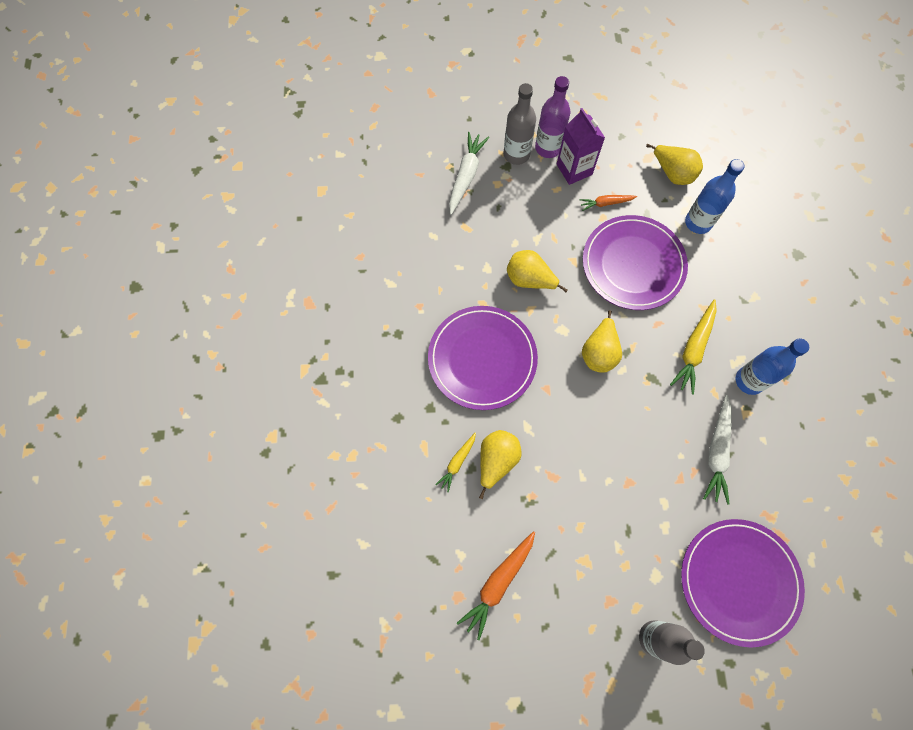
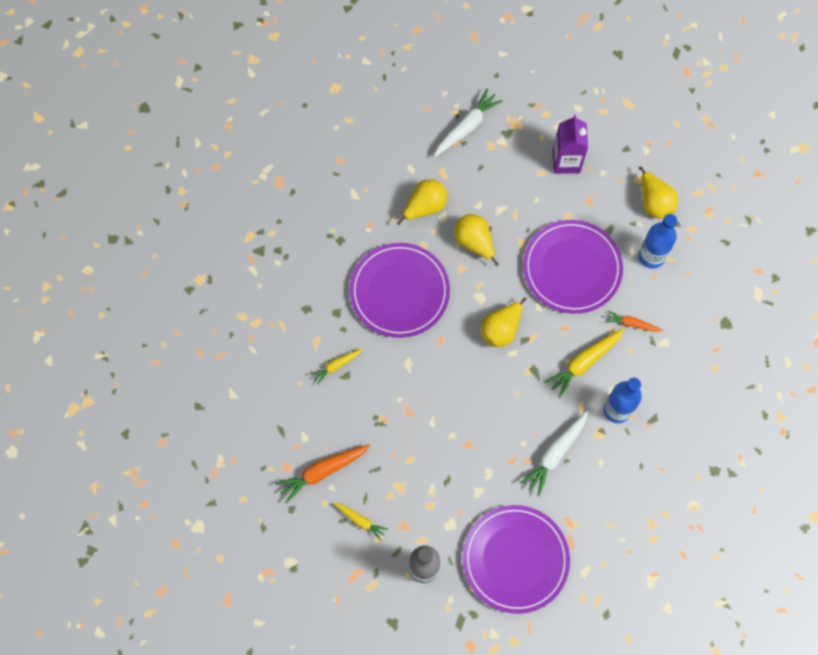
camera: 25 degrees right, 0 degrees up
(496, 461) = (369, 379): yellow pear -> yellow pear (425, 207)
(516, 154) = (521, 126): grey bottle -> none
(548, 148) = (553, 132): purple bottle -> none
(564, 618) = (360, 521): none -> yellow carrot
(605, 203) = (577, 204): orange carrot -> orange carrot (631, 324)

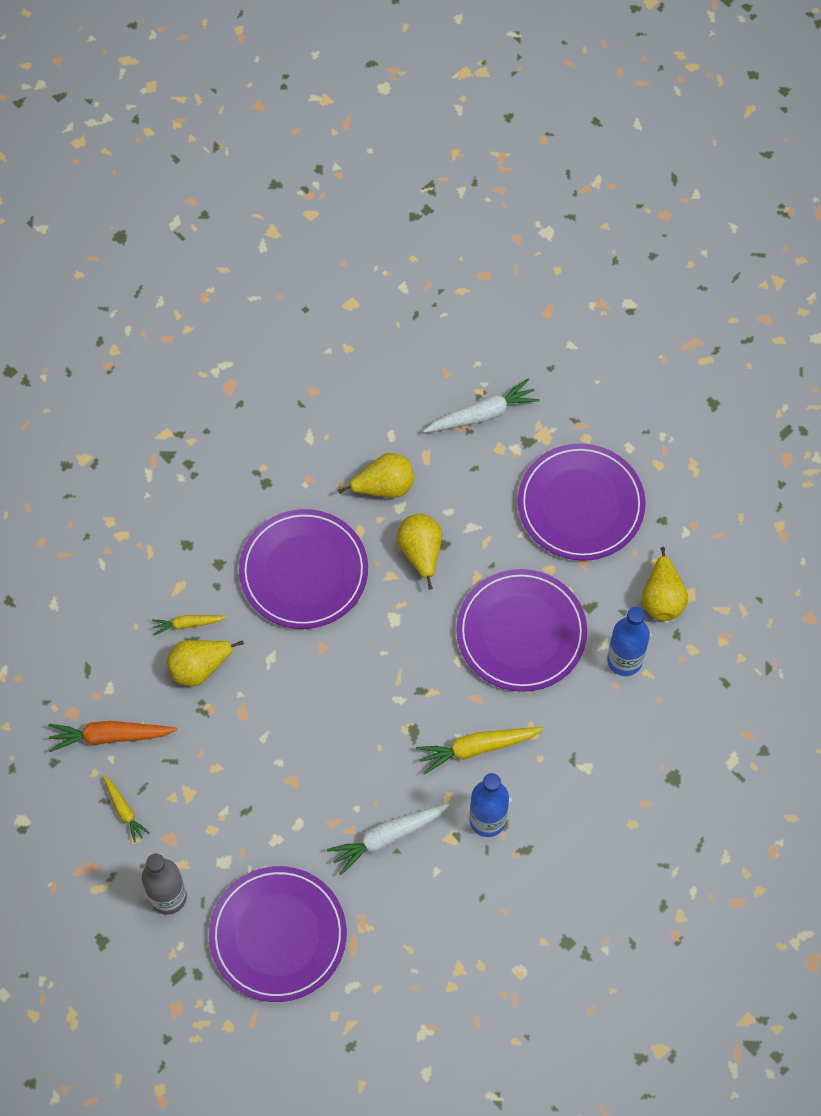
camera: 25 degrees right, 5 degrees down
(501, 329) = (399, 667): yellow pear -> yellow pear (199, 667)
(566, 161) = (581, 504): purple carton -> purple plate
(631, 324) = (558, 728): orange carrot -> none

